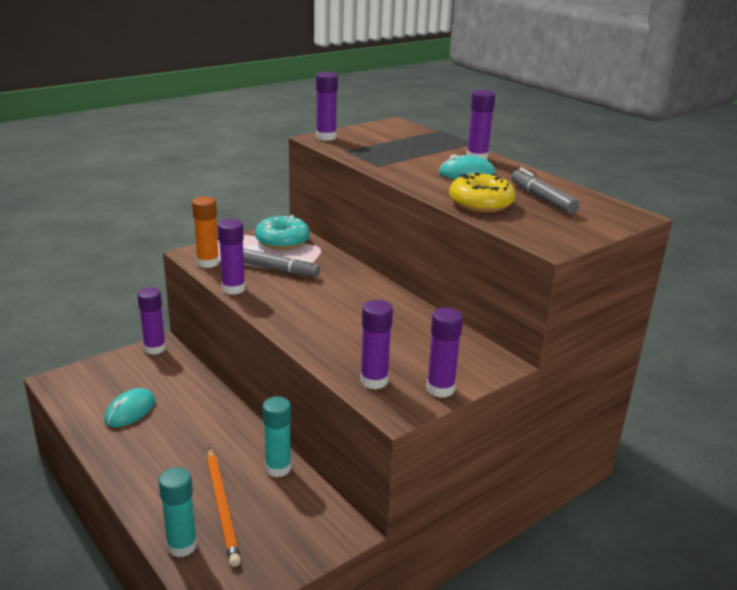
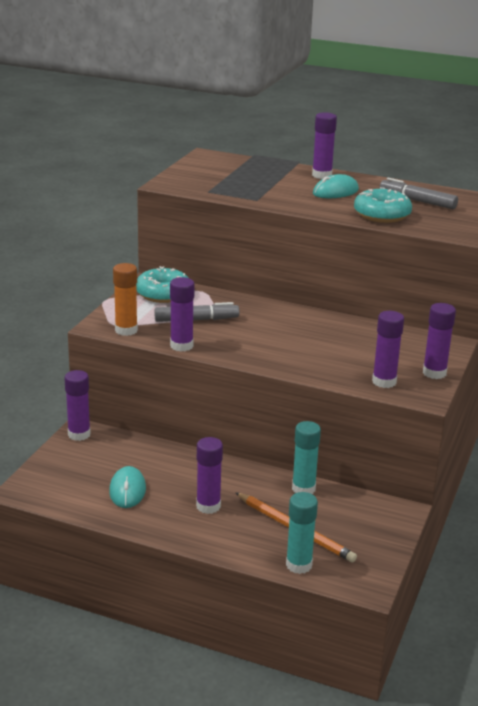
camera: 30 degrees left, 0 degrees up
(326, 137) = (172, 182): purple glue stick -> purple glue stick (208, 506)
(481, 203) = (382, 215): yellow donut -> turquoise donut

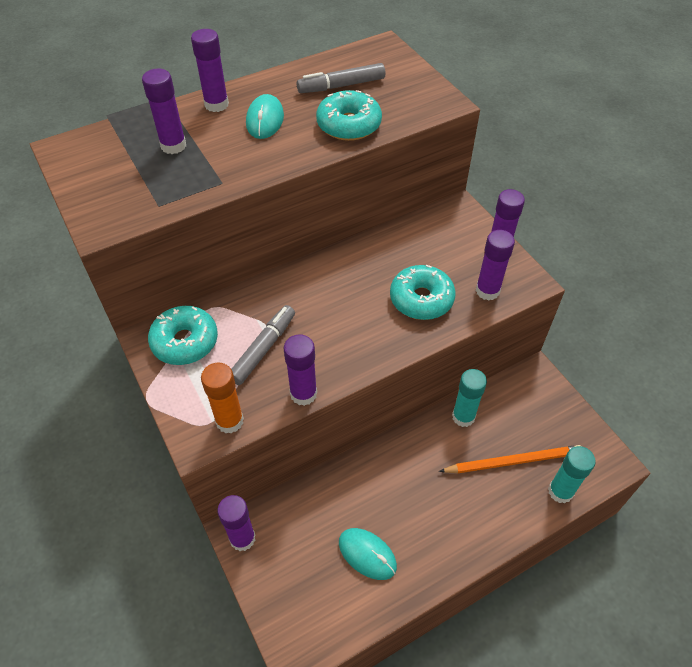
camera: 50 degrees left, 25 degrees up
(208, 506) = (438, 503): purple glue stick -> purple glue stick (173, 146)
(330, 358) = (421, 299): none -> turquoise donut

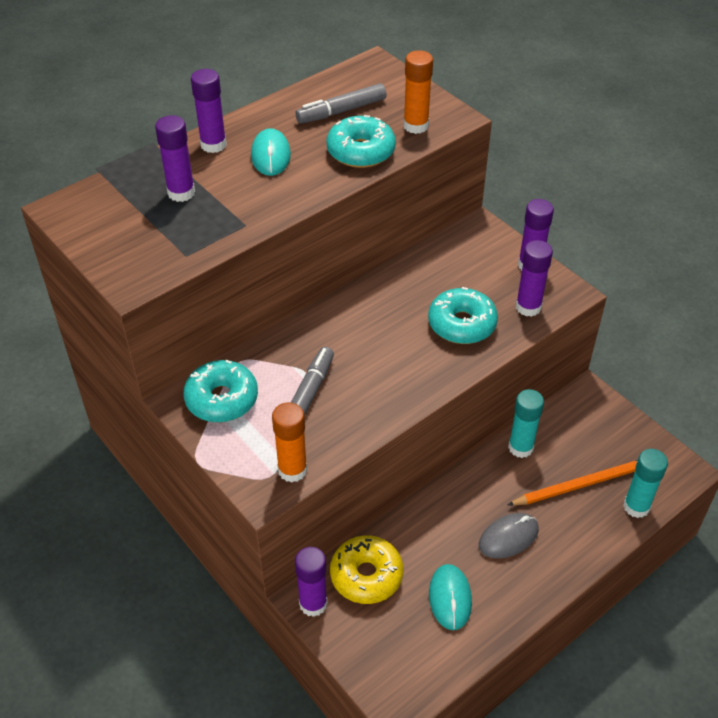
camera: 10 degrees left, 5 degrees down
(296, 519) = (366, 575): none -> yellow donut
(303, 394) = (362, 433): purple glue stick -> none
(367, 554) = (450, 598): turquoise mouse -> turquoise mouse turned 60 degrees clockwise
(406, 106) = (416, 126): none -> orange glue stick
(434, 503) = (508, 537): none -> grey mouse

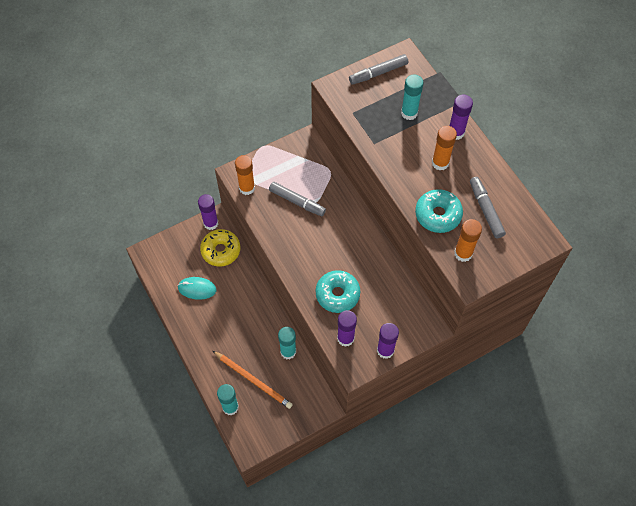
camera: 100 degrees right, 15 degrees up
(100, 234) = (378, 73): none -> grey marker
(181, 193) = (409, 113): purple glue stick -> turquoise glue stick
(222, 399) = (303, 160): turquoise donut -> none
(271, 155) = (440, 163): turquoise mouse -> orange glue stick
(508, 537) = (226, 328): grey mouse -> none
(582, 484) = (253, 380): orange pencil -> orange pencil turned 45 degrees counterclockwise

